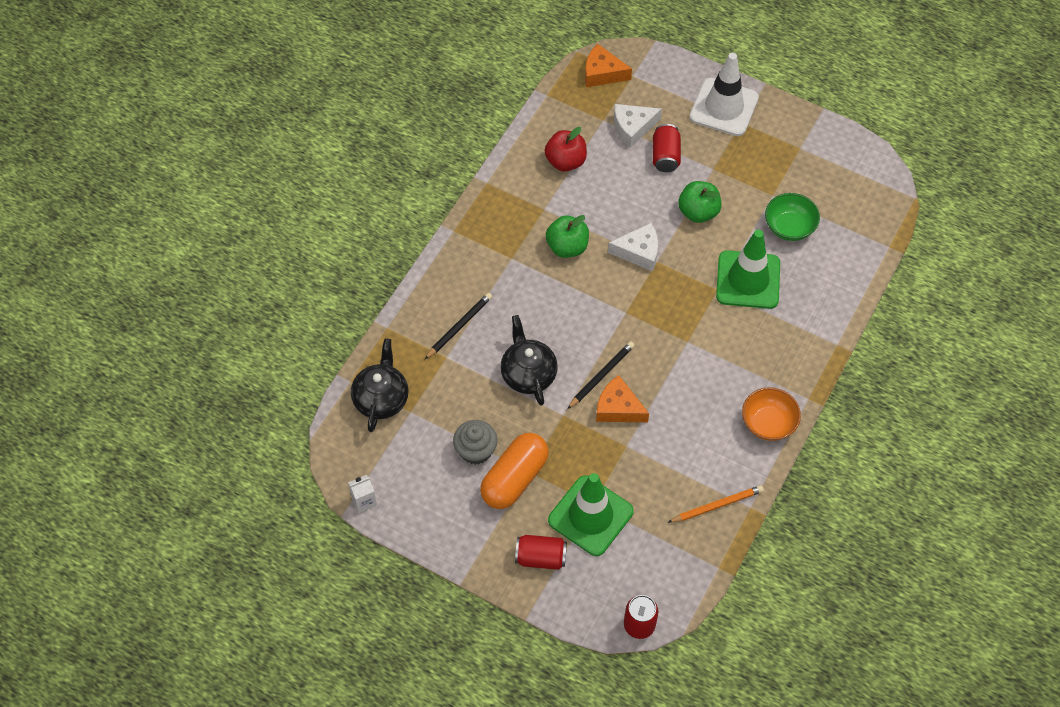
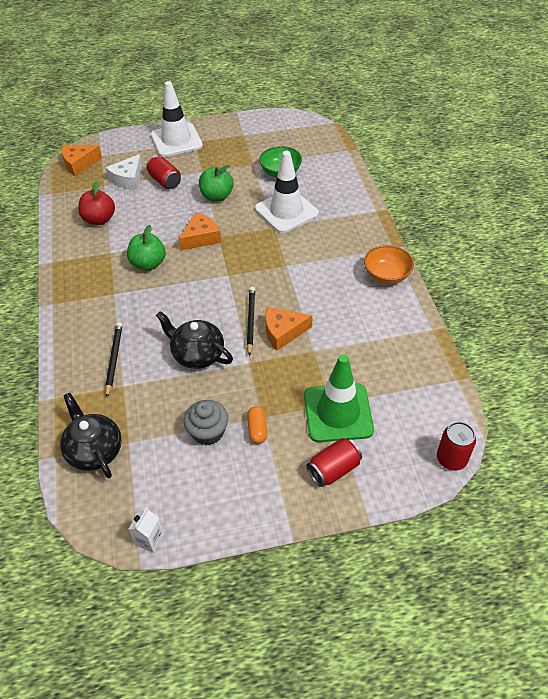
camera: 40 degrees left, 10 degrees down
(514, 478) = (257, 429): orange capsule -> orange capsule, size x0.47
(639, 252) = (201, 238): white cheese -> orange cheese
(717, 505) = (411, 343): orange pencil -> none
(748, 280) = (286, 211): green traffic cone -> white traffic cone

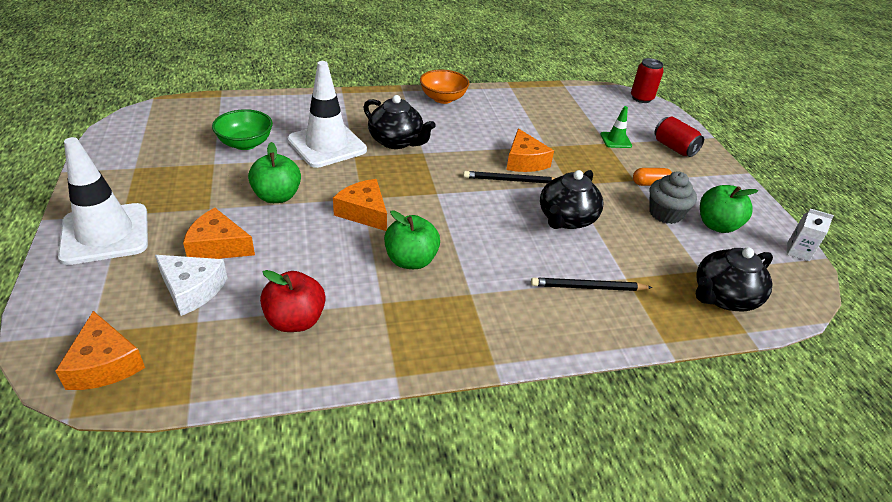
camera: 95 degrees left, 10 degrees down
(165, 181) = (218, 246): red can -> orange cheese
(191, 474) = (717, 225): none -> green apple
(300, 249) = (396, 141): none -> black teapot
(338, 413) = (615, 140): green traffic cone -> green traffic cone, size x0.46

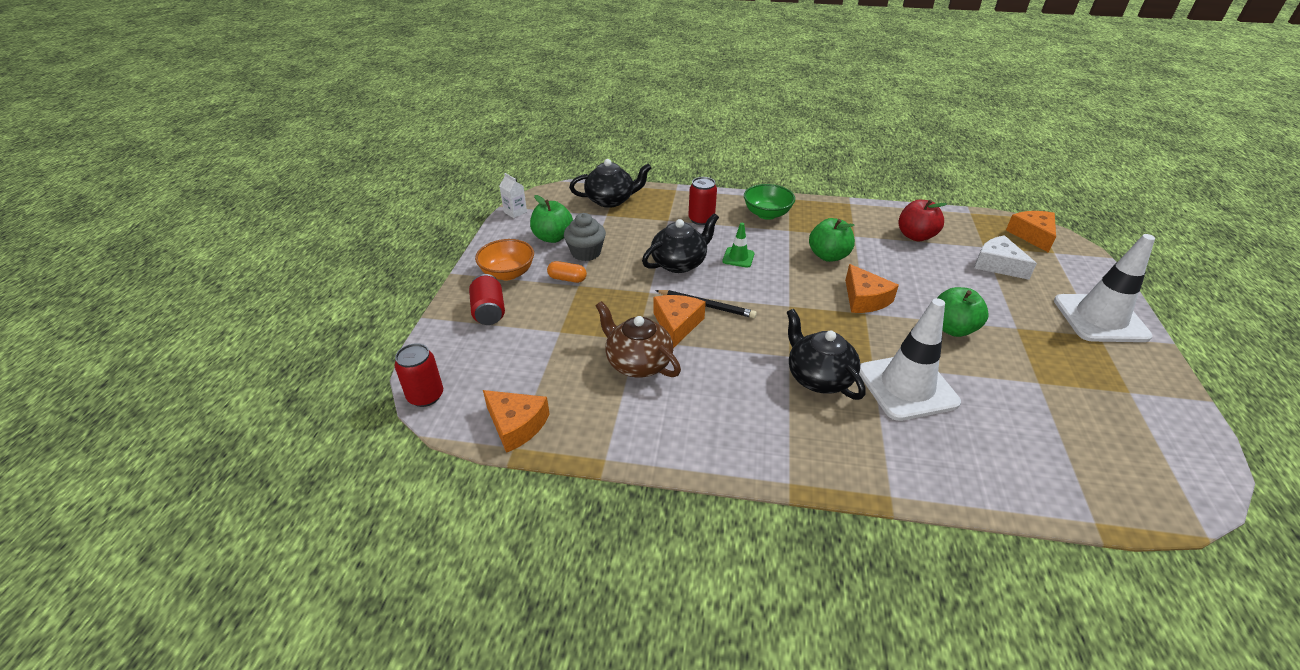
camera: 155 degrees left, 0 degrees up
(218, 246) = (992, 292): orange cheese -> orange cheese (516, 425)
(245, 143) = (1012, 407): green bowl -> green bowl (767, 214)
(443, 98) = (729, 449): orange bowl -> orange bowl (508, 273)
(532, 132) = (637, 363): none -> brown teapot
(588, 287) = (701, 219): black pencil -> red can
(615, 140) = (545, 333): green traffic cone -> green traffic cone (738, 257)

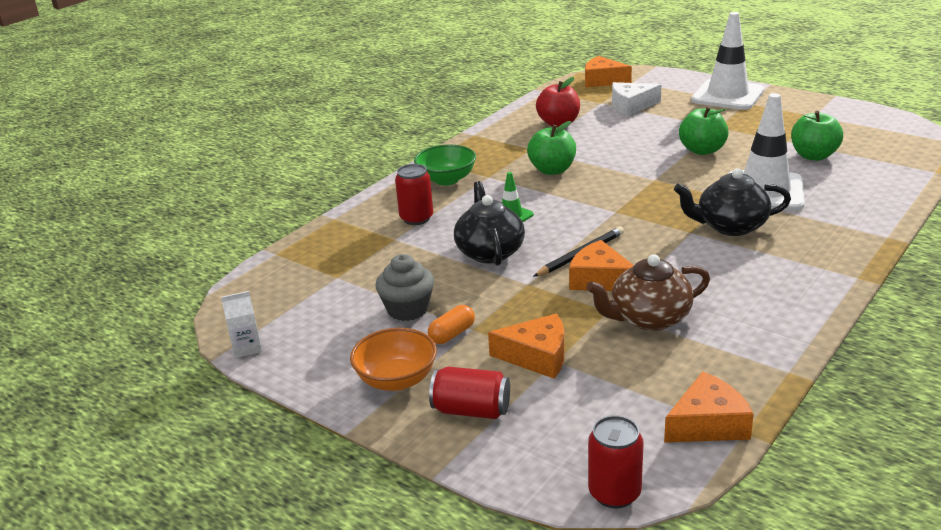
camera: 60 degrees left, 10 degrees down
(553, 237) = (346, 328): green apple -> green apple (813, 156)
(611, 200) = (306, 266): black teapot -> none
(864, 299) = (633, 173): orange cheese -> orange cheese (537, 356)

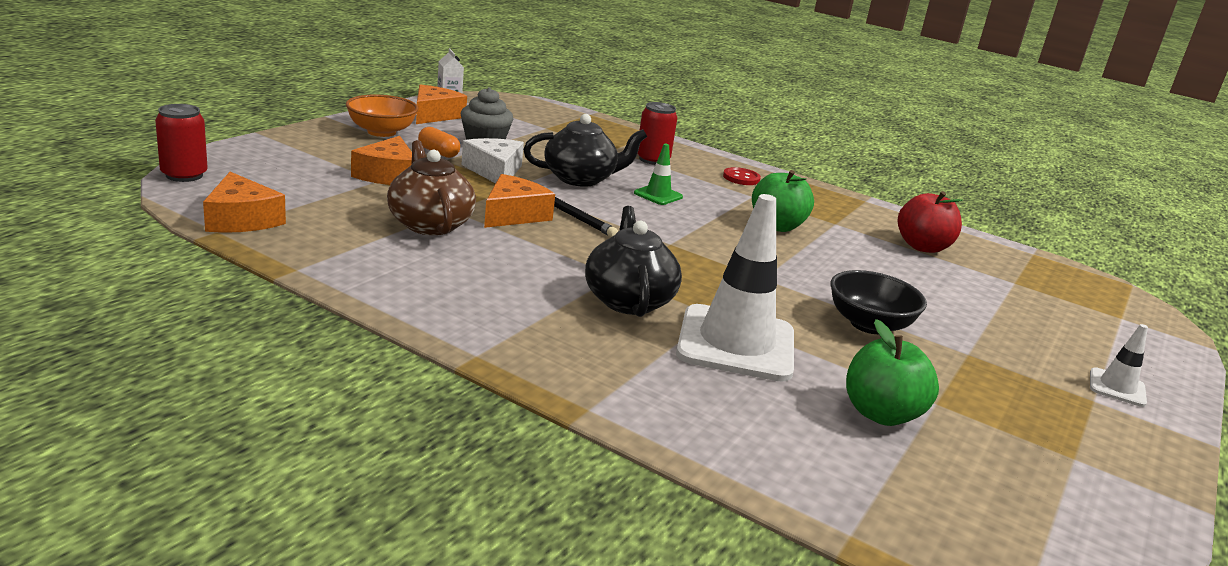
camera: 80 degrees right, 5 degrees down
(446, 180) = (741, 178): green bowl -> red button
(471, 410) = (325, 148): red can -> none
(602, 80) = (1106, 295): orange cheese -> orange cheese (435, 115)
(631, 106) = (1014, 301): white cheese -> white cheese (495, 171)
(702, 150) = (869, 324): green apple -> black bowl
(727, 95) = (1117, 387): white traffic cone -> white traffic cone, size x0.46

